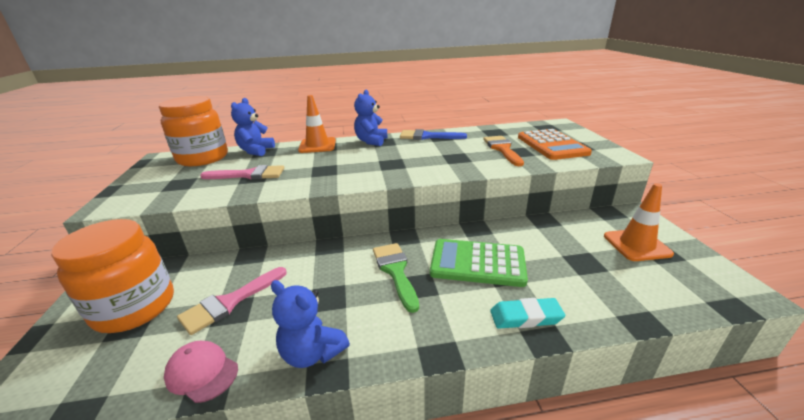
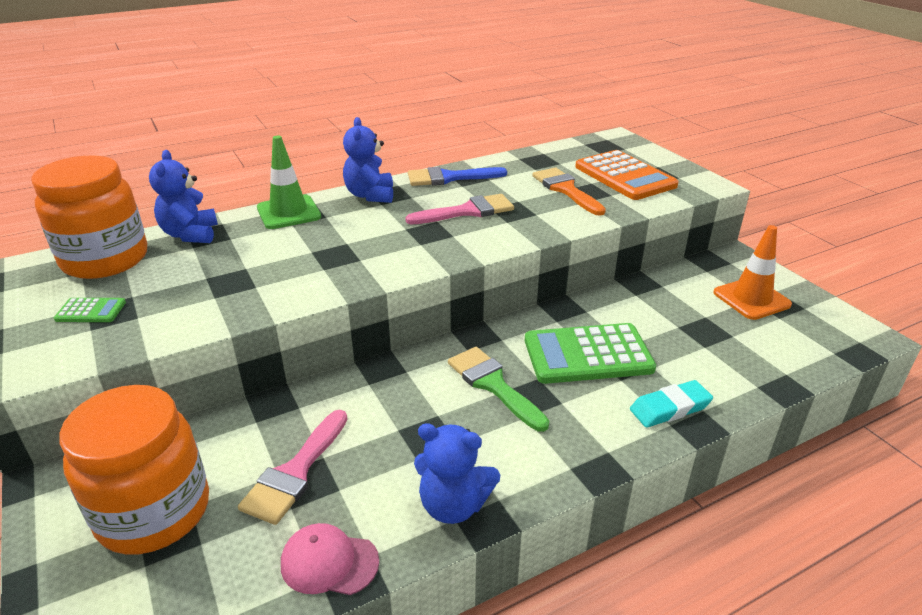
camera: 20 degrees left, 5 degrees up
(170, 182) = (91, 311): none -> green calculator
(249, 175) = (220, 280): pink brush -> pink brush (467, 211)
(317, 145) = (289, 212): orange traffic cone -> green traffic cone

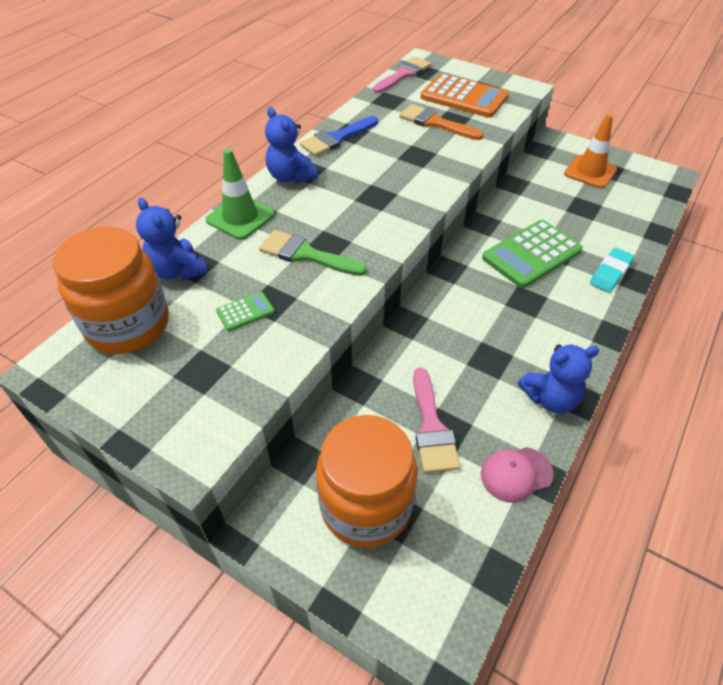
camera: 30 degrees left, 15 degrees up
(91, 311) = (181, 378): green calculator -> green calculator (245, 311)
(467, 211) = (384, 167): pink brush -> pink brush (403, 74)
(493, 385) = (495, 303): green brush -> green brush (305, 254)

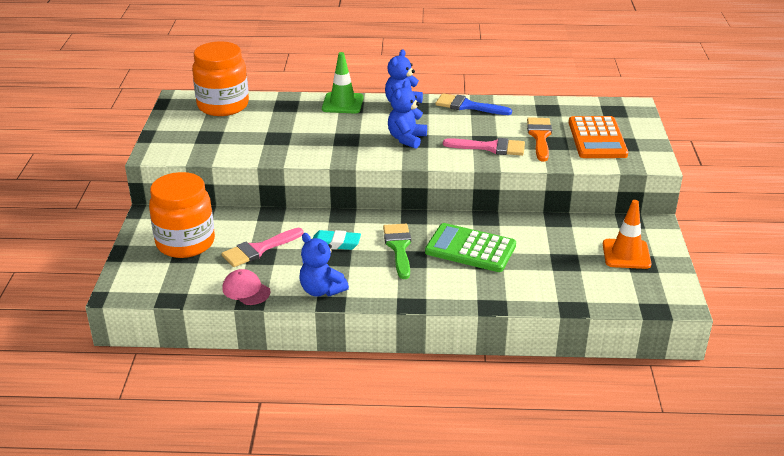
camera: 60 degrees right, 15 degrees down
(177, 271) = (276, 102): blue teddy bear -> blue teddy bear (406, 139)
(245, 311) = (262, 133): green calculator -> none
(305, 254) = (329, 135): green brush -> green brush (398, 247)
(403, 74) = (596, 104): pink brush -> pink brush (490, 147)
(610, 273) = (487, 292): turquoise eraser -> turquoise eraser (335, 243)

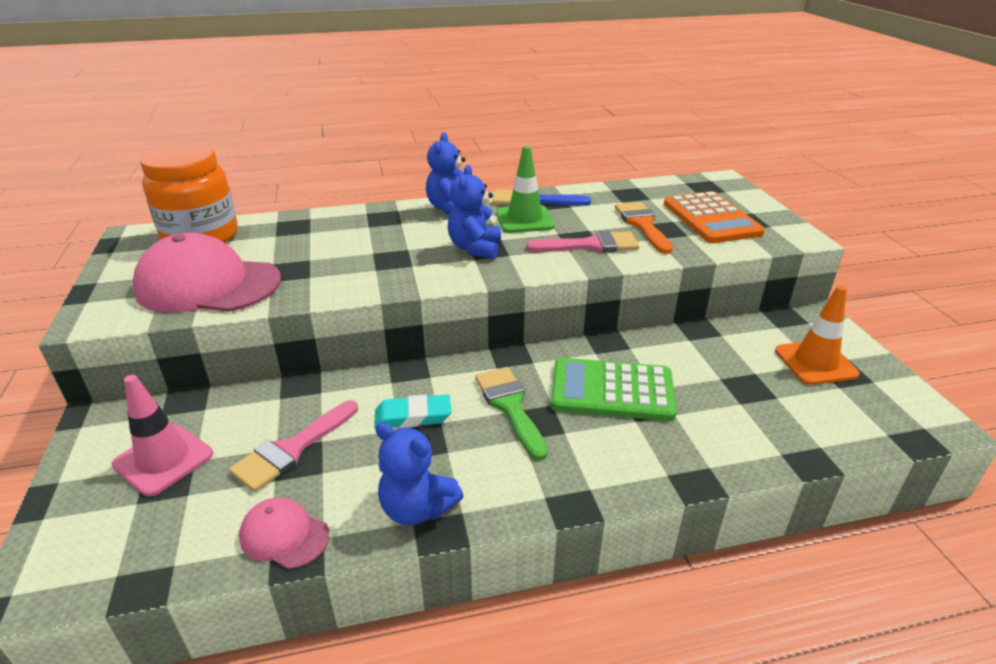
camera: 15 degrees left, 0 degrees up
(185, 243) = (163, 459): orange jar -> pink traffic cone
(224, 141) = (208, 285): none -> pink cap
(342, 103) = (371, 215): green traffic cone -> green traffic cone (524, 220)

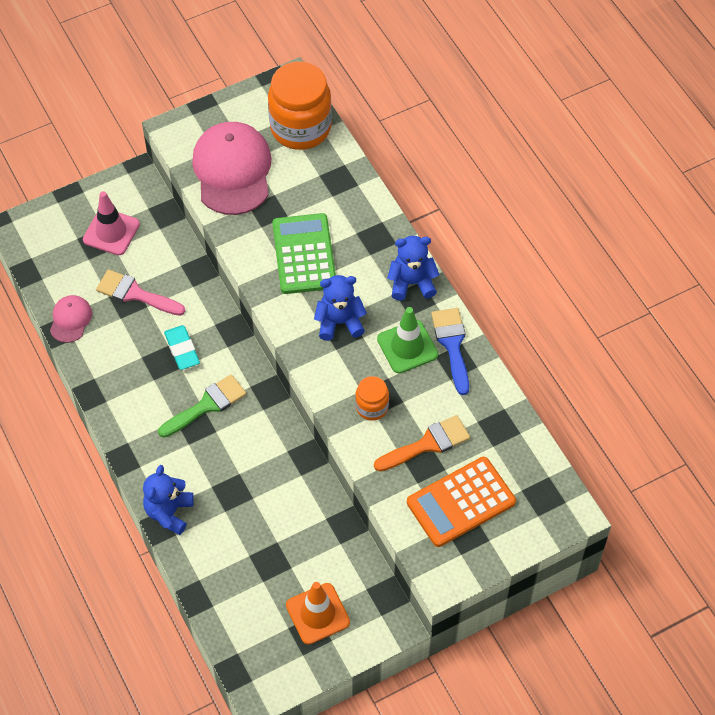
camera: 75 degrees right, 25 degrees up
(417, 508) = (103, 377): blue teddy bear -> blue teddy bear (169, 512)
(591, 245) = (372, 407): pink brush -> orange jar
(612, 390) = (241, 468): green calculator -> green calculator (304, 254)

